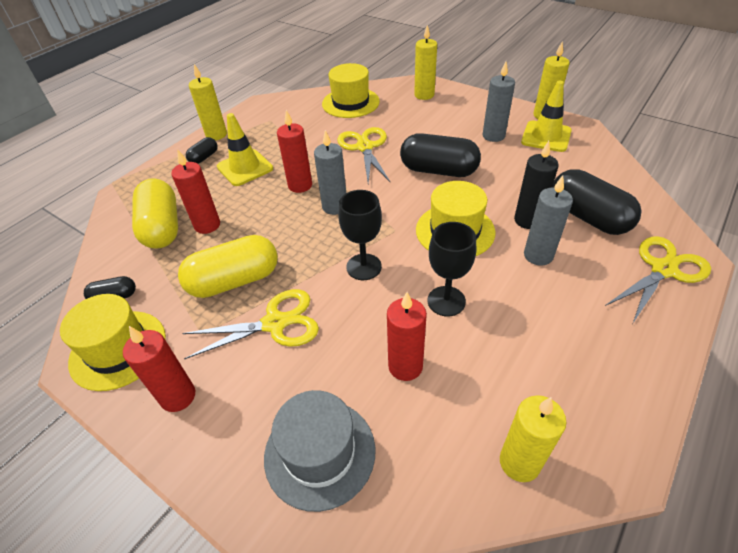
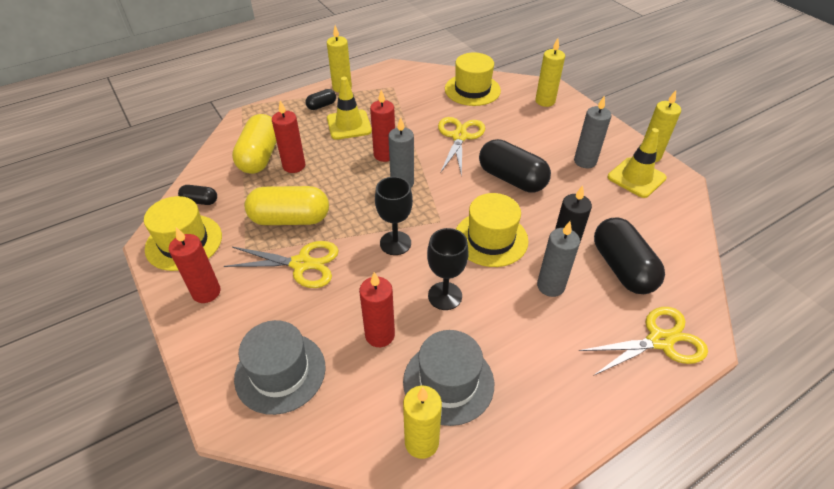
camera: 20 degrees right, 0 degrees up
(505, 387) = (448, 382): none -> grey hat

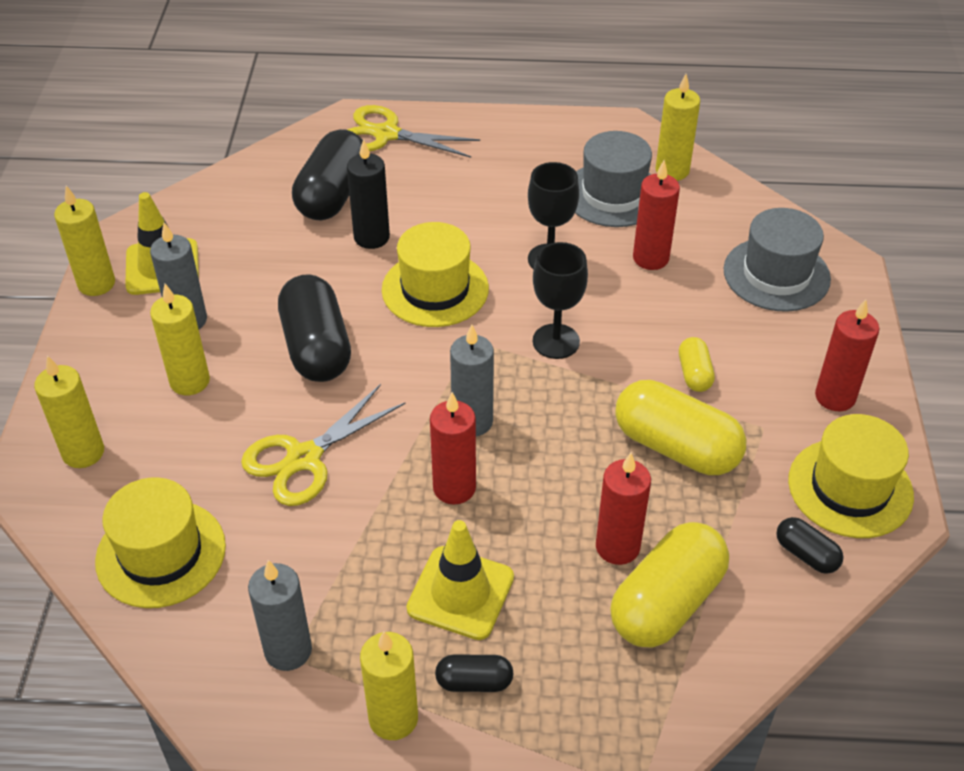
camera: 145 degrees left, 0 degrees up
(301, 264) = (694, 374): yellow scissors -> yellow capsule
(545, 140) = (190, 381): none -> yellow candle
(550, 286) = (428, 215): grey candle -> grey candle (288, 650)

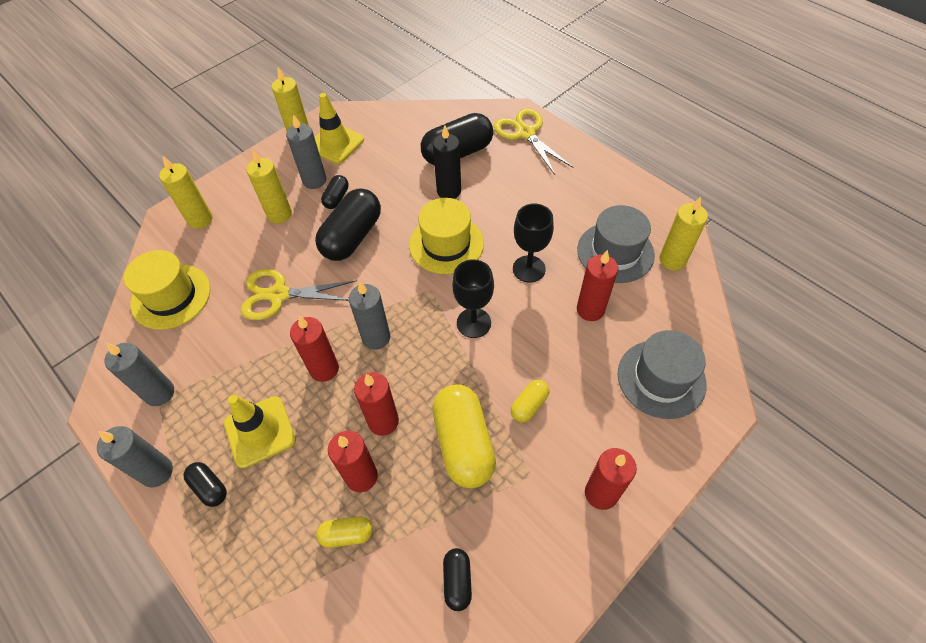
camera: 45 degrees right, 10 degrees up
(243, 321) = (336, 198): none -> black capsule
(393, 718) = (157, 472): yellow candle -> grey candle
(577, 487) = (383, 421): none -> red candle
(667, 603) = (347, 535): yellow capsule -> yellow capsule, size x0.49
(850, 488) = (537, 563): yellow hat -> none

